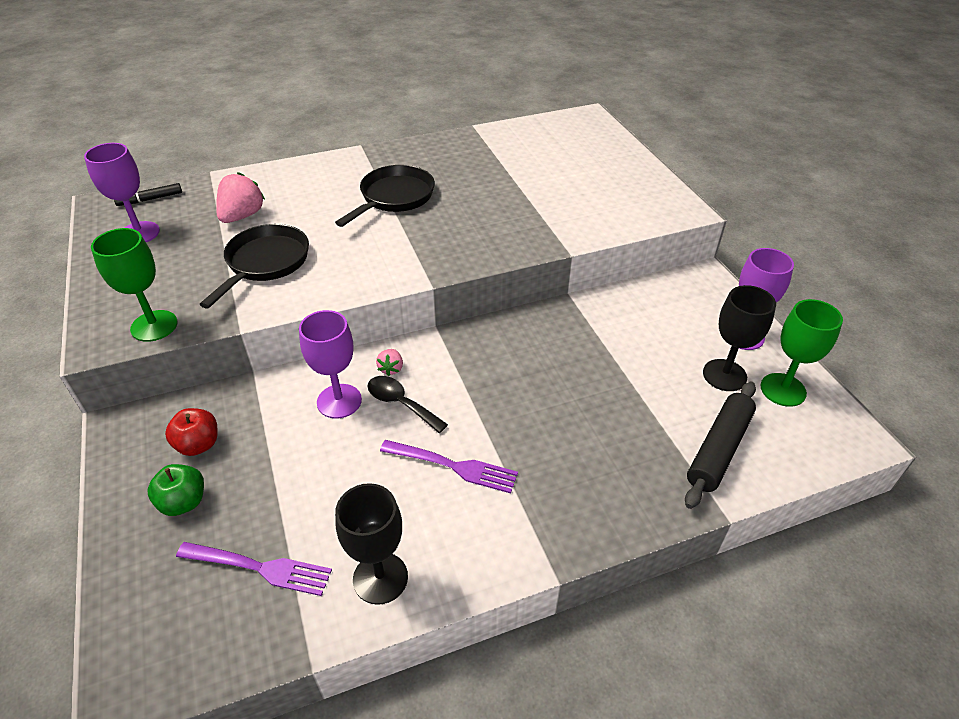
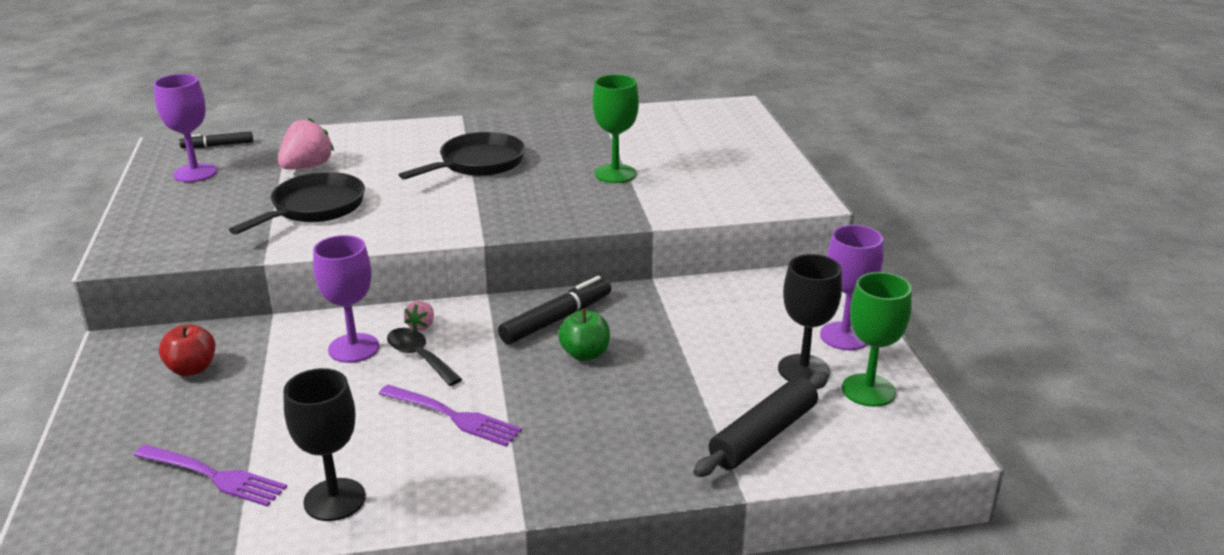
camera: 10 degrees right, 15 degrees down
(154, 326) = (179, 249): green goblet -> green goblet (615, 174)
(183, 502) = (158, 414): green apple -> green apple (585, 354)
(504, 347) = (556, 319): none -> black marker

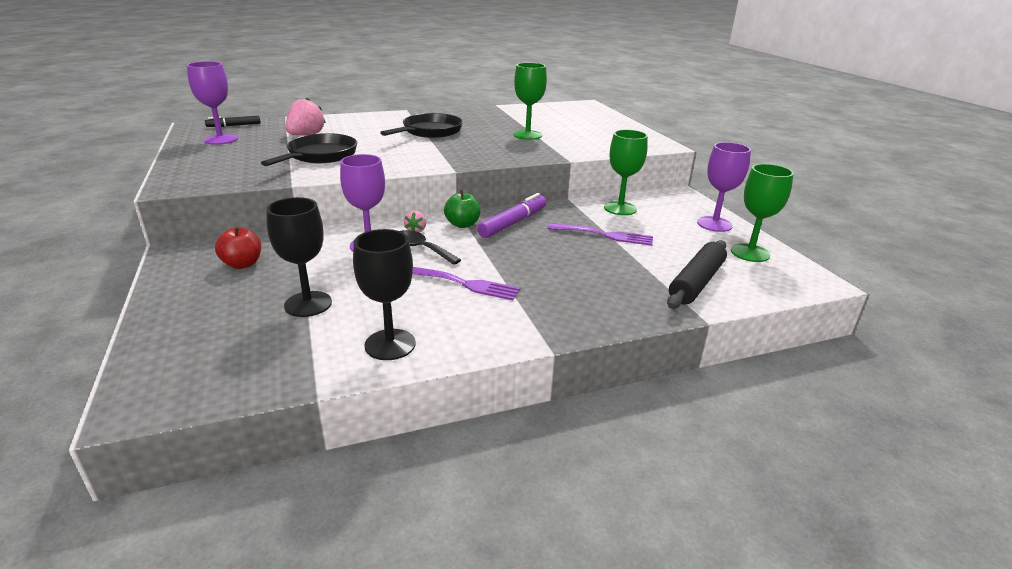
camera: 10 degrees left, 0 degrees up
(212, 476) = (280, 335): purple fork -> purple fork (603, 235)
(556, 319) = (513, 223): black marker -> purple marker
(585, 354) = (543, 241): green apple -> green apple (462, 224)
(719, 300) = (620, 208): none -> green goblet
(803, 370) = (699, 244): black goblet -> black goblet (308, 304)

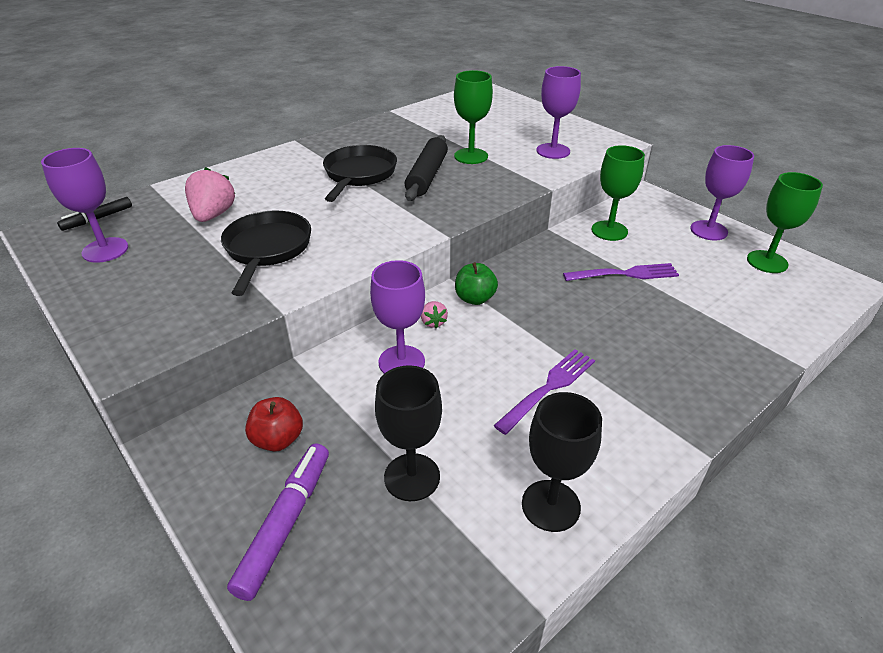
camera: 20 degrees left, 10 degrees up
(422, 249) = (463, 349): black spoon -> none
(463, 283) = (548, 388): purple fork -> purple fork turned 45 degrees counterclockwise
(513, 223) = (524, 281): purple marker -> purple marker (286, 523)
(599, 142) = (553, 151): none -> purple goblet
(696, 282) = (754, 316): black rolling pin -> black rolling pin (427, 176)

